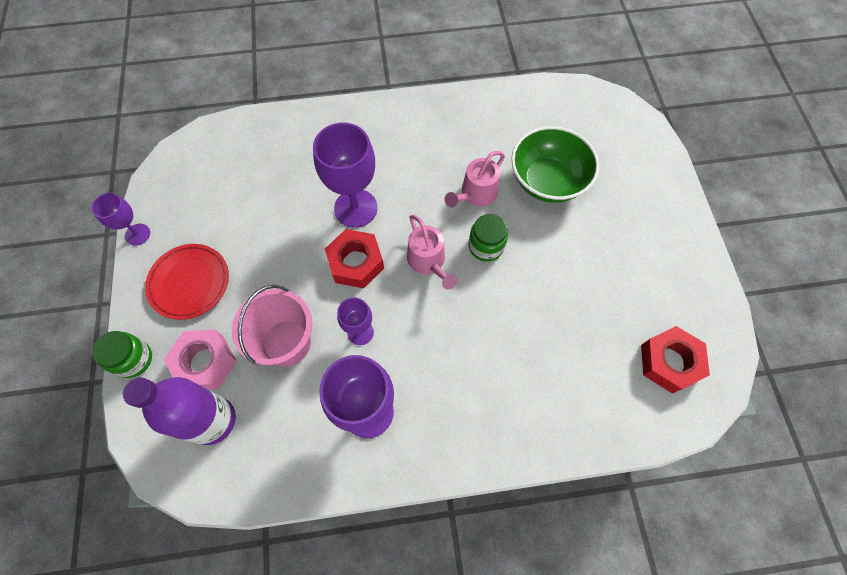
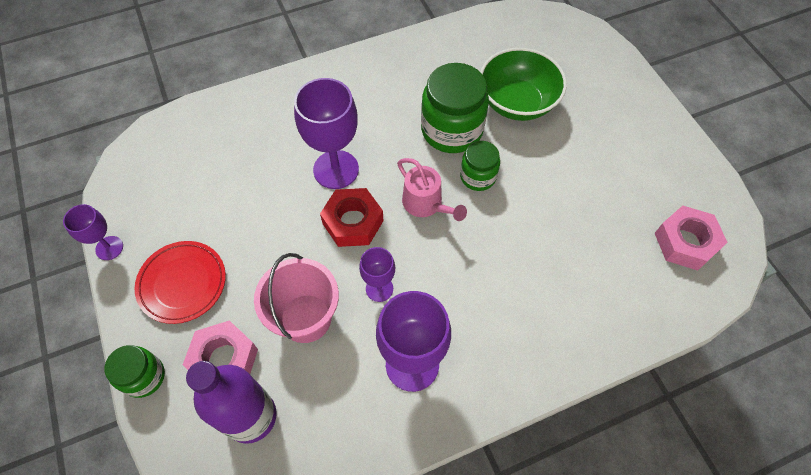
camera: 15 degrees left, 5 degrees down
(475, 194) = (451, 130): pink watering can -> green jar
(669, 362) = (685, 242): red nut -> pink nut

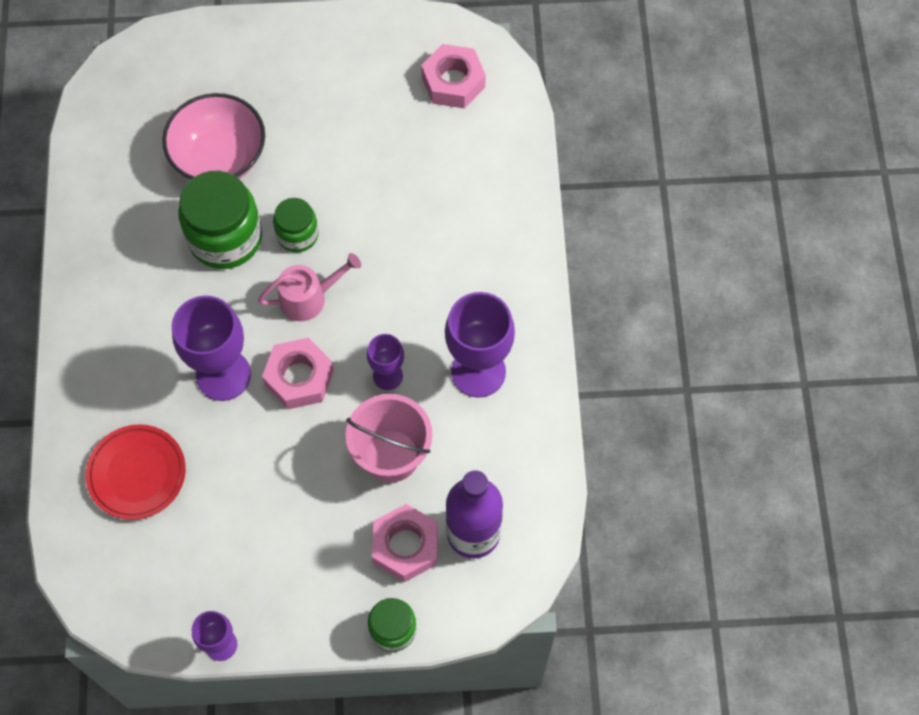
camera: 70 degrees left, 5 degrees up
(182, 283) = (300, 571): red plate -> red plate (137, 474)
(353, 222) = (299, 378): red nut -> pink nut
(517, 103) = (219, 157): green bowl -> pink bowl

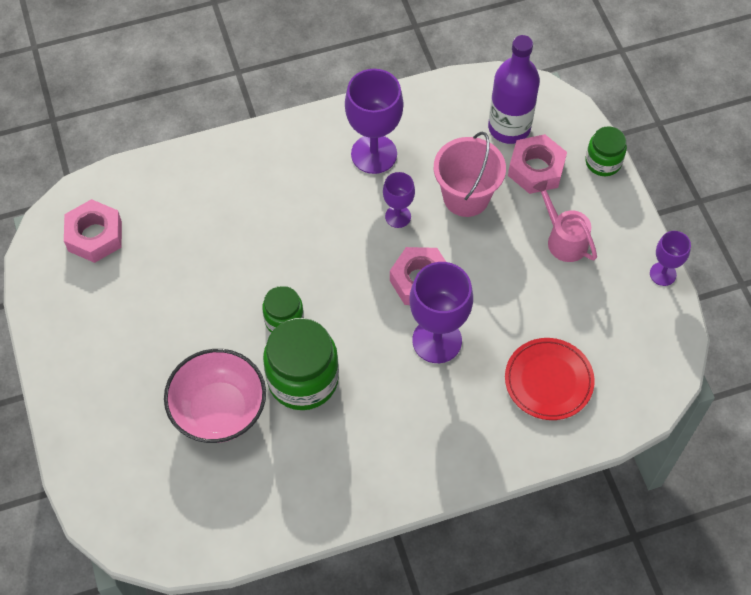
camera: 105 degrees left, 5 degrees down
(309, 298) = (343, 294): pink watering can -> pink watering can (563, 239)

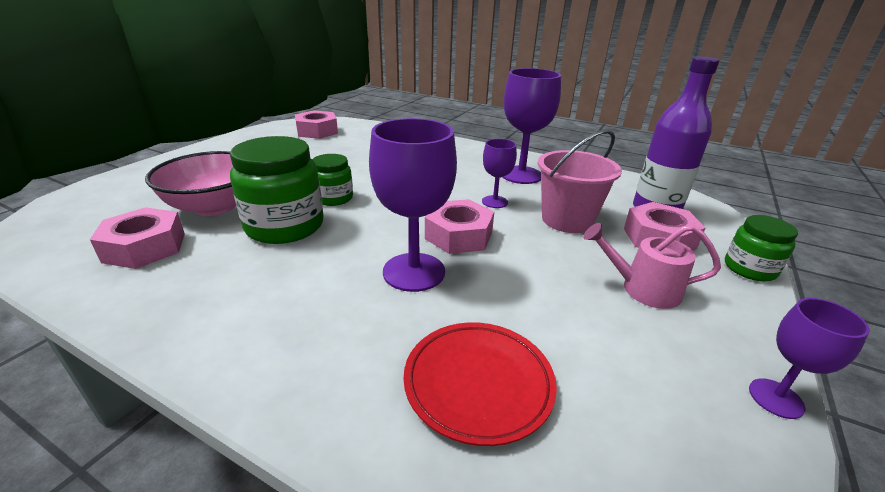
camera: 45 degrees right, 30 degrees down
(254, 479) = (145, 247): none -> pink nut
(563, 239) = (642, 289): pink watering can -> pink watering can turned 90 degrees counterclockwise

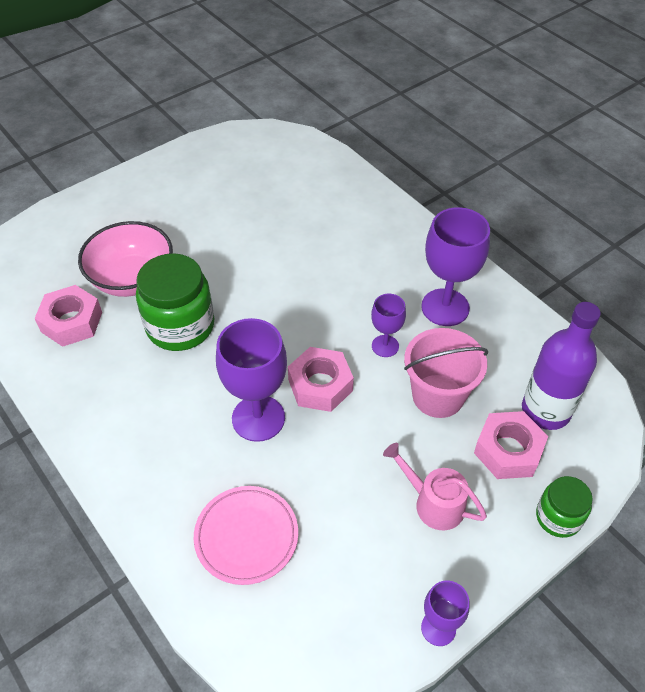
camera: 25 degrees right, 20 degrees up
(317, 131) = (267, 158): pink nut -> none
(334, 198) = (236, 295): green jar -> none
(478, 383) = (246, 536): red plate -> pink plate

